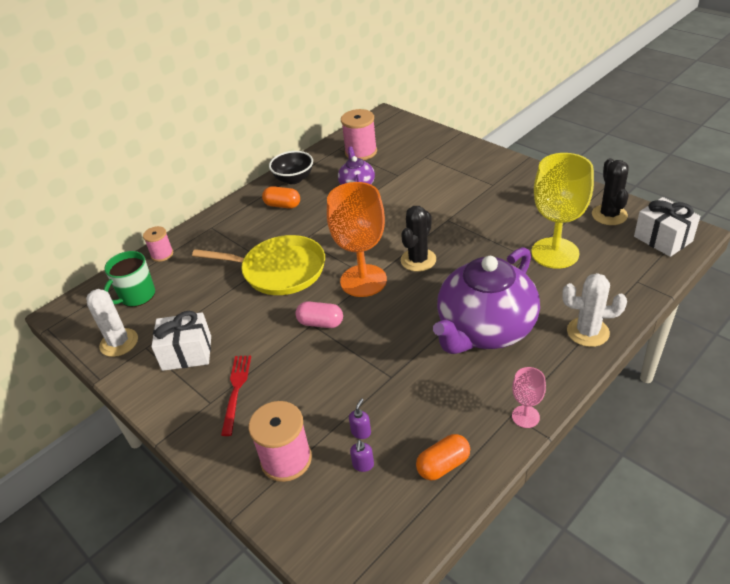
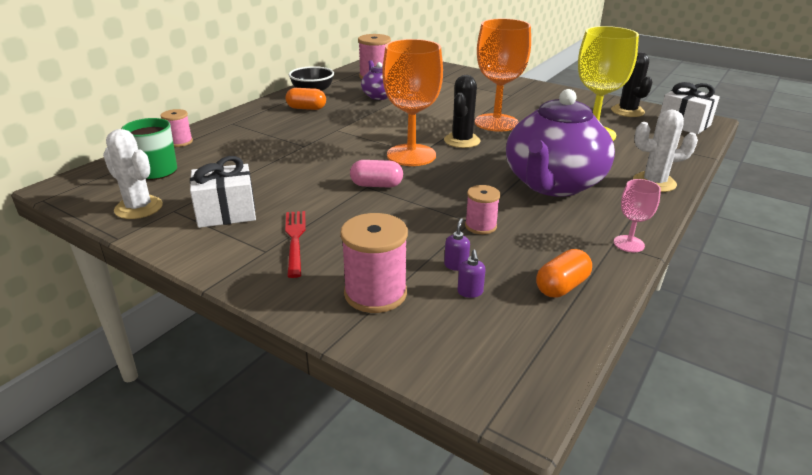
camera: 15 degrees left, 10 degrees down
(279, 270) = (318, 150): yellow pan -> none
(398, 384) = (480, 226): none -> pink spool
(461, 232) = (496, 123): none -> orange goblet

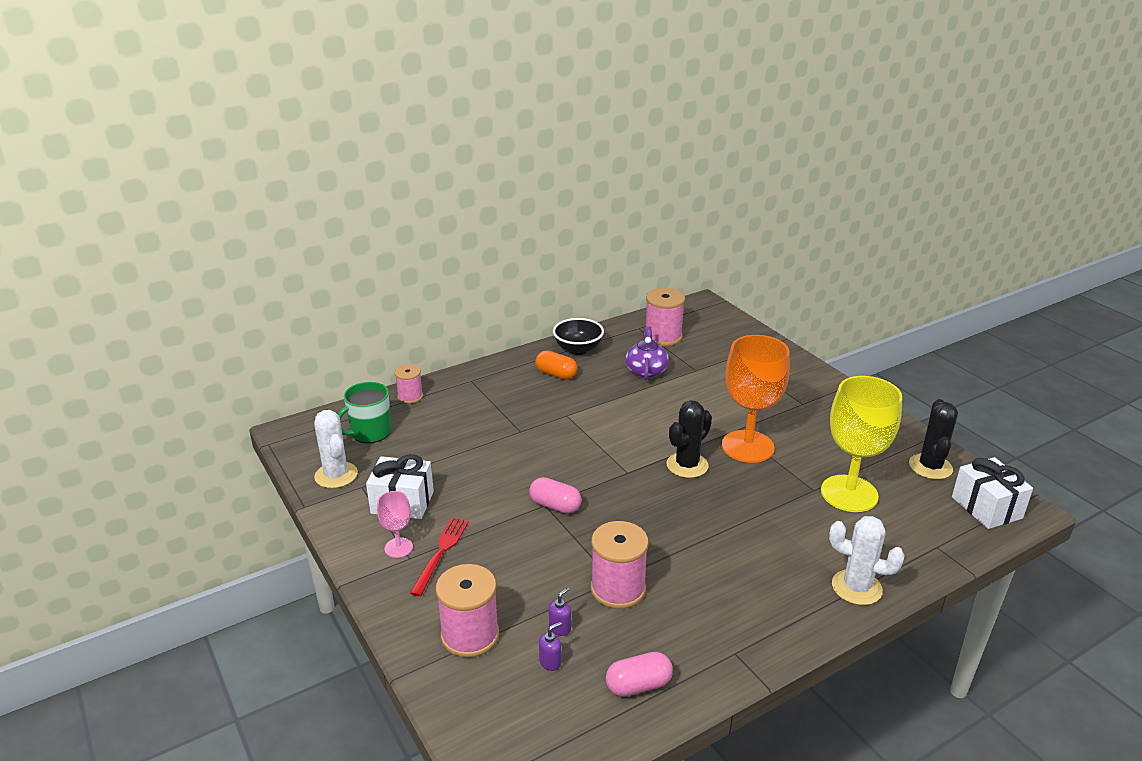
camera: 25 degrees right, 0 degrees up
(411, 155) = (618, 473): orange goblet -> none
(470, 292) = (550, 662): purple soap dispenser -> purple soap dispenser turned 150 degrees counterclockwise
(480, 226) = (618, 589): pink spool -> pink spool, size x1.66
(553, 184) = (737, 556): purple teapot -> none
(561, 286) = (638, 685): orange capsule -> pink capsule
(628, 244) = (750, 659): pink goblet -> pink goblet (398, 547)

